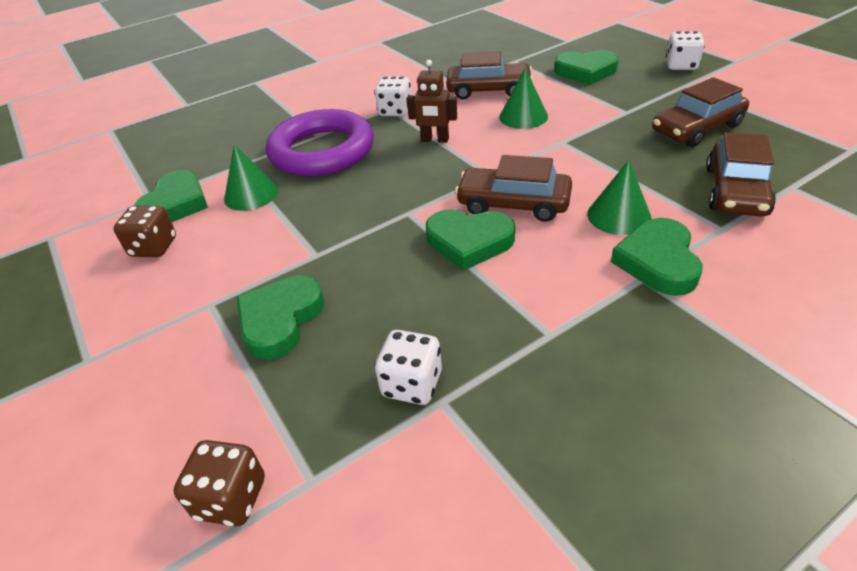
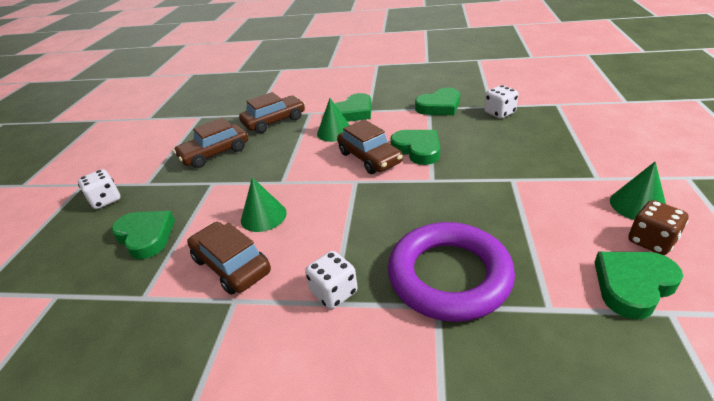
camera: 140 degrees left, 5 degrees down
(231, 498) = (592, 108): brown dice -> none
(251, 194) = (545, 256): green cone -> green cone (638, 205)
(280, 320) = (551, 153): green heart -> green heart (439, 106)
(435, 140) = (348, 230): brown robot -> none
(697, 129) = (215, 153): brown car -> brown car turned 135 degrees clockwise

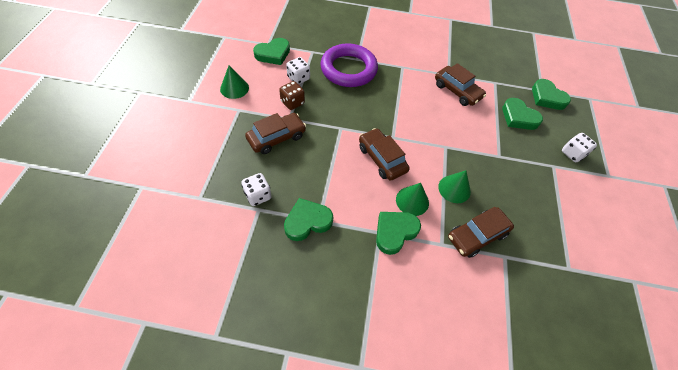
camera: 175 degrees right, 20 degrees up
(215, 153) = (515, 193): brown car -> brown car (276, 138)
(263, 216) = (450, 119): green cone -> green cone (454, 189)
(334, 292) = (402, 70): white dice -> white dice (298, 78)
(417, 149) = (343, 160): green heart -> green heart (547, 97)
(651, 241) = (247, 69): brown dice -> brown dice (292, 102)

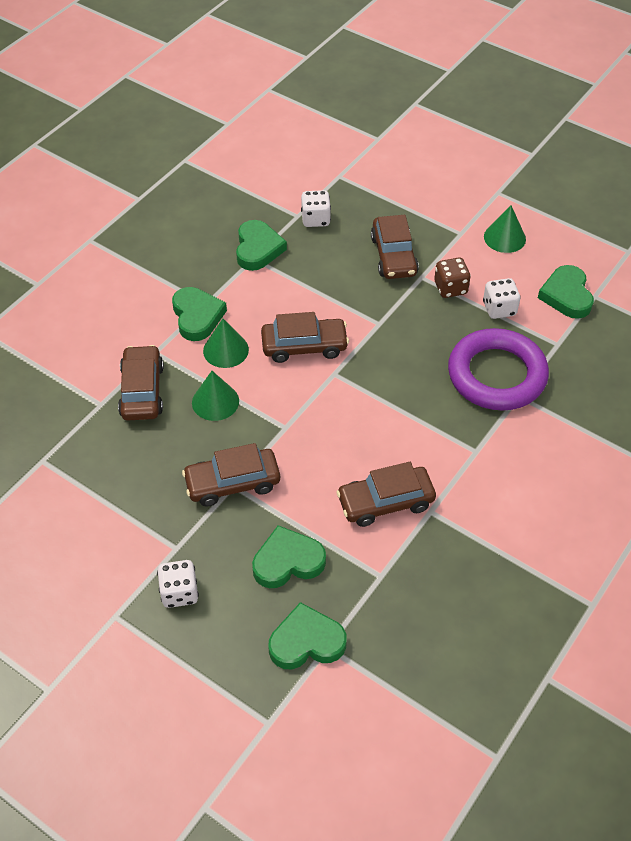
camera: 120 degrees right, 5 degrees down
(498, 157) = (232, 483): none -> brown car

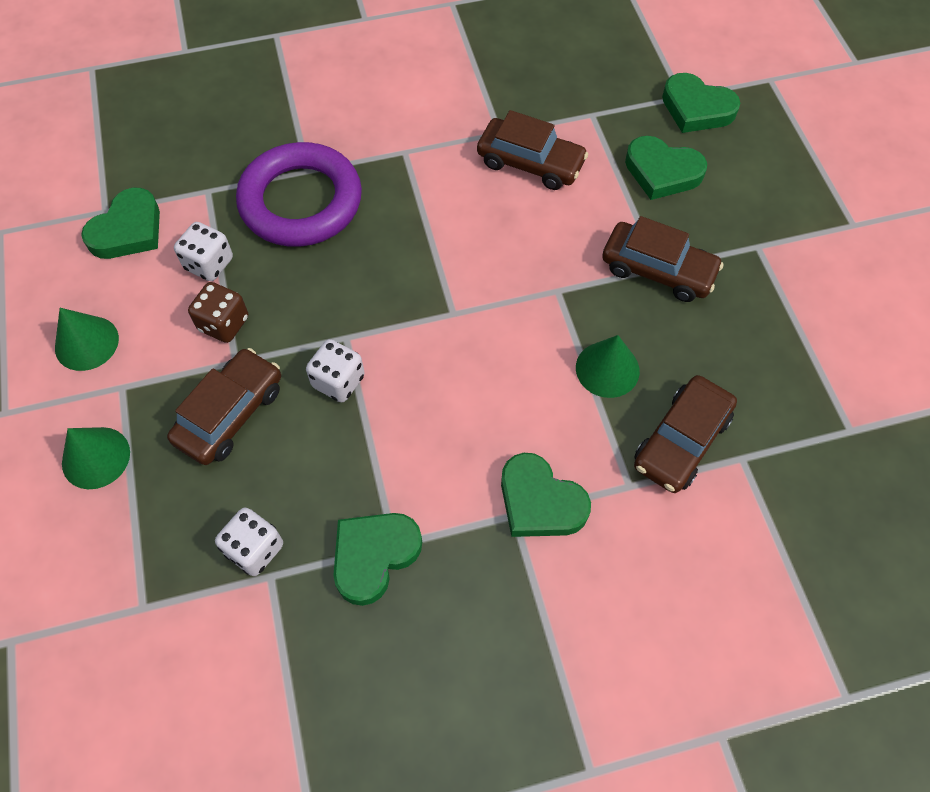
camera: 140 degrees left, 10 degrees up
(179, 592) = (780, 207): white dice -> white dice (338, 381)
(197, 316) = (540, 502): green heart -> green heart turned 75 degrees counterclockwise
(226, 350) = (544, 427): green cone -> green cone (96, 457)
(304, 346) = (452, 368): brown car -> none

